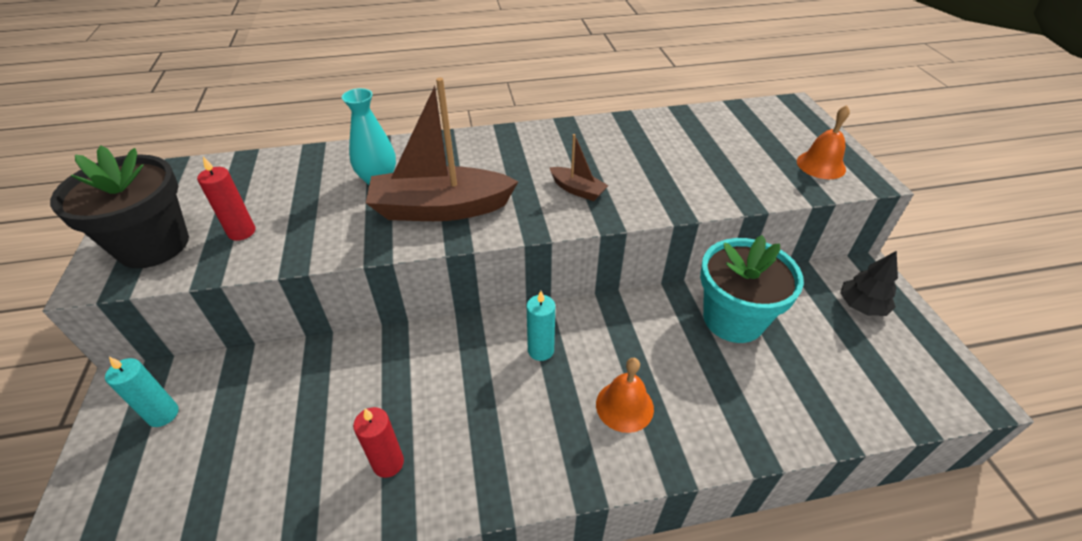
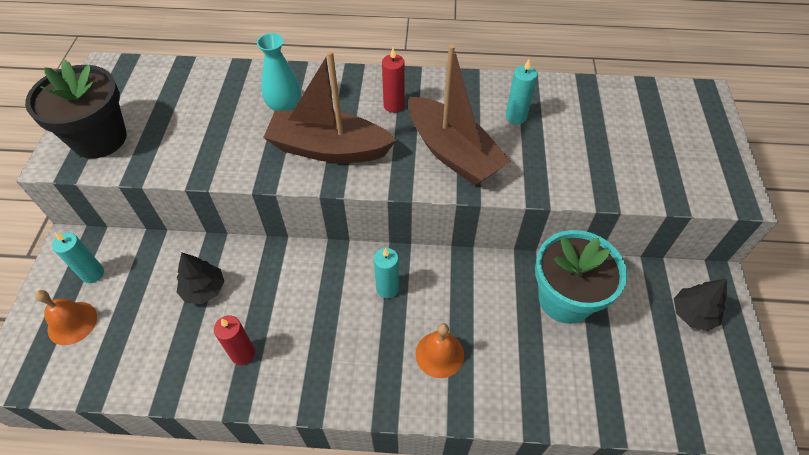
camera: 15 degrees right, 10 degrees up
(241, 232) = (166, 139): red candle -> red candle (394, 105)
(318, 400) = (204, 289): none -> black tree
(577, 190) = (453, 153): brown boat -> brown boat, size x2.16
(627, 149) = (516, 117): none -> turquoise candle
(821, 165) = (698, 171): orange bell -> orange bell (72, 323)

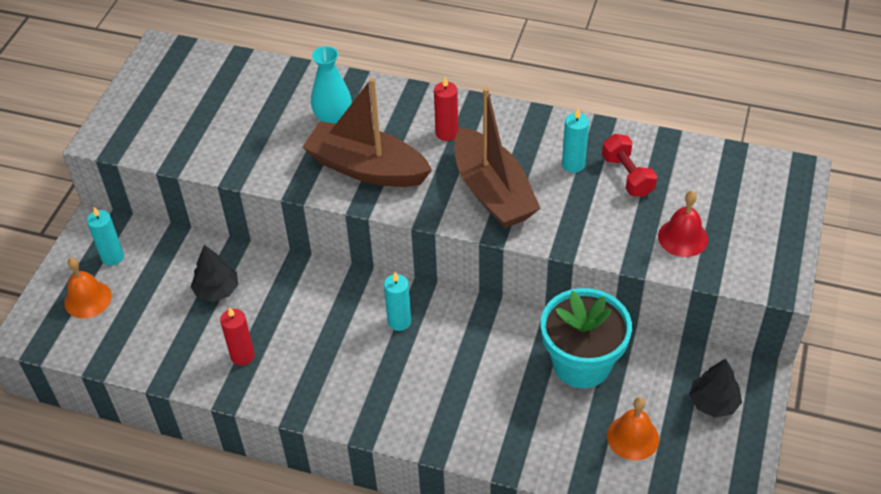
camera: 15 degrees right, 5 degrees down
(100, 139) = (144, 123): black flower pot -> none
(439, 354) = (433, 391): orange bell -> orange bell (633, 437)
(566, 119) = (627, 176): none -> red dumbbell
(637, 167) = (683, 237): none -> red bell

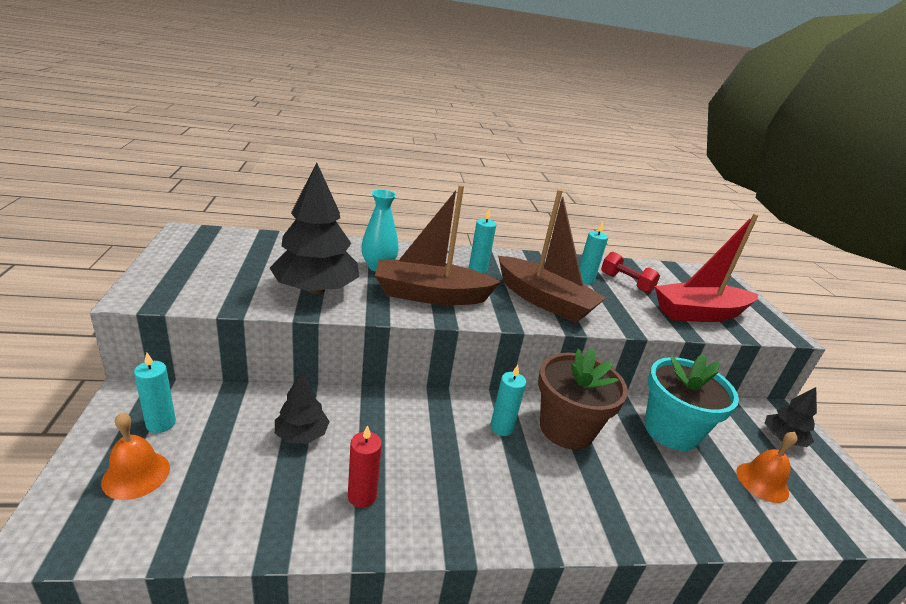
camera: 30 degrees left, 20 degrees down
(254, 147) = (316, 289): none -> black tree
(446, 133) = (478, 269): red candle -> turquoise candle
(465, 336) = (566, 428): none -> brown flower pot
(683, 237) = (699, 313): red bell -> red boat

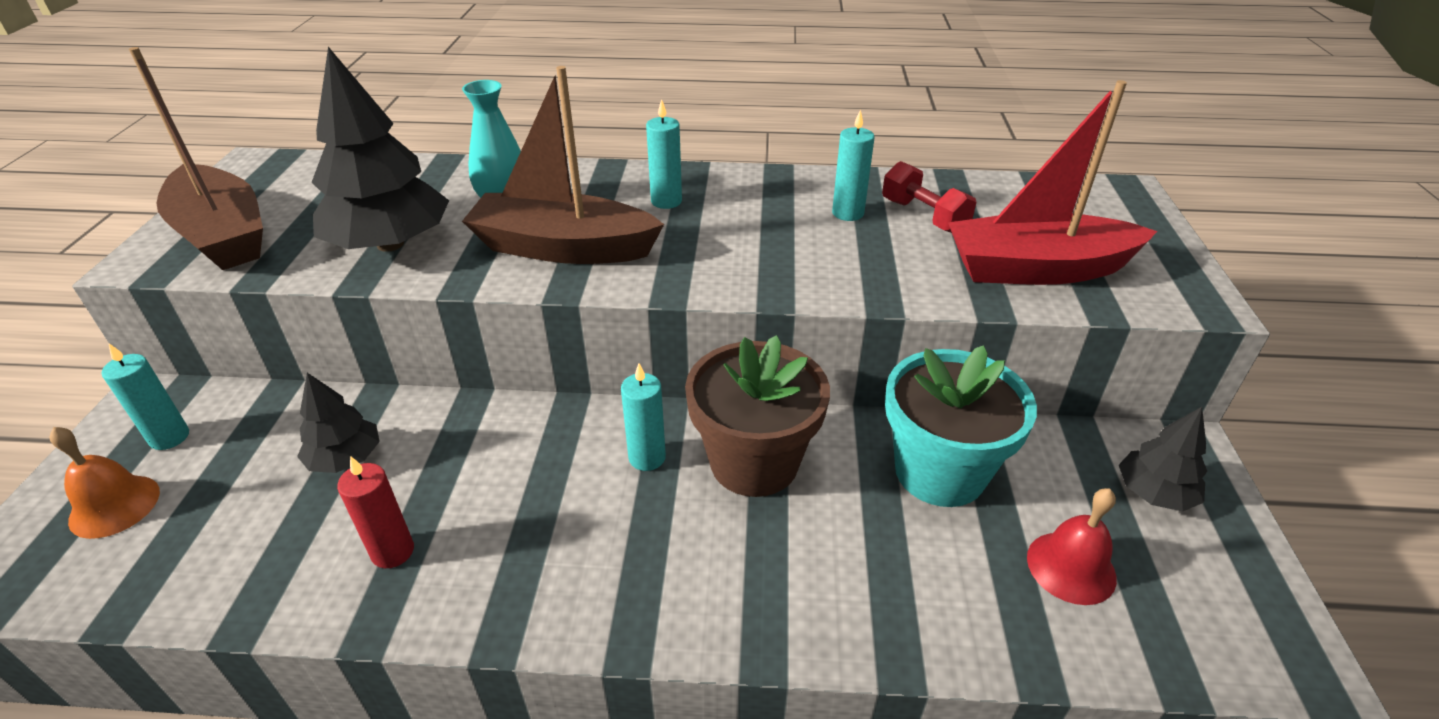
camera: 15 degrees right, 10 degrees up
(544, 301) = (752, 252): brown boat -> brown boat (223, 235)
(762, 482) = (1071, 567): orange bell -> red bell

